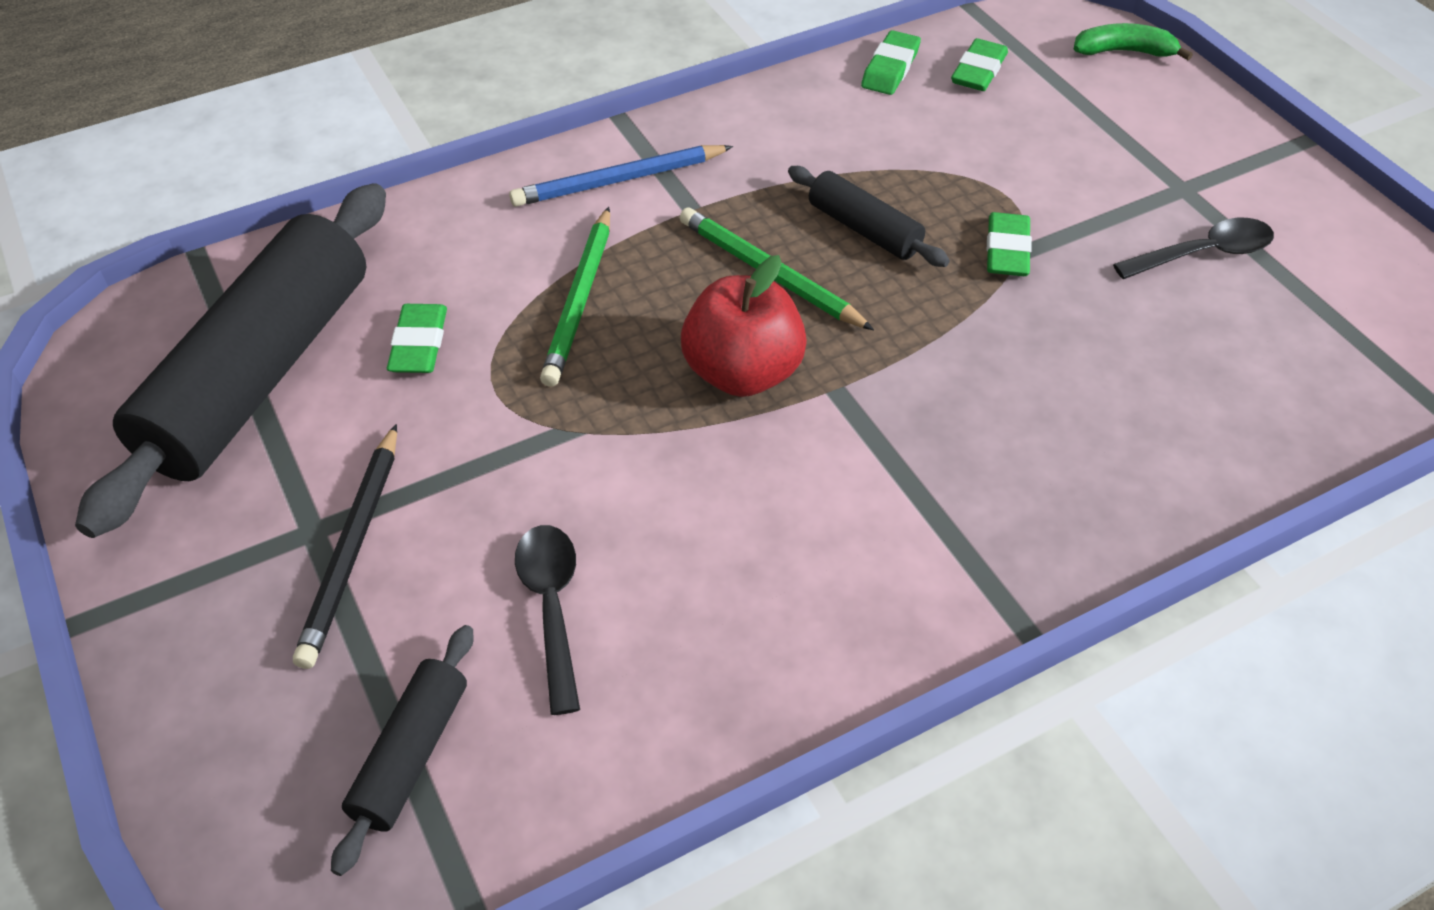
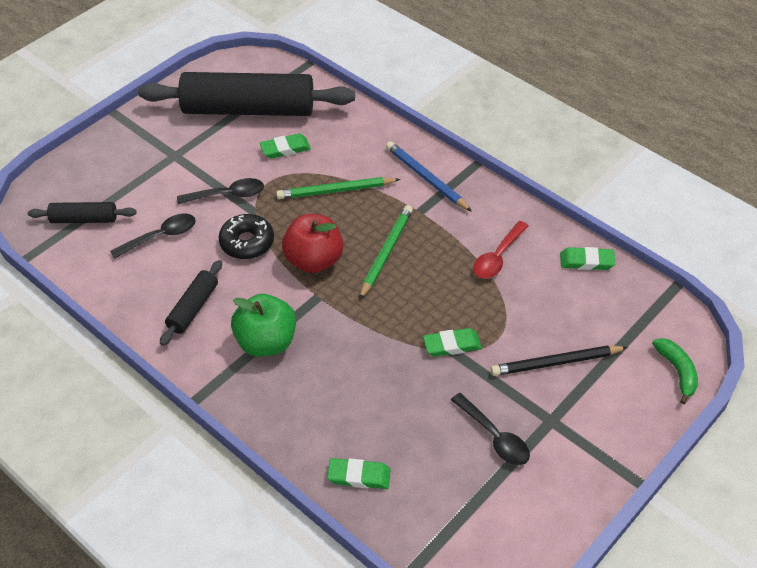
camera: 70 degrees right, 0 degrees up
(353, 548) = (170, 169): black pencil -> black pencil (556, 362)
(493, 463) = (227, 195): none -> black spoon
(646, 461) = (247, 242): none -> black donut
(840, 151) = (497, 257): none -> red spoon
(864, 229) = (438, 281): black rolling pin -> black rolling pin (193, 308)
(920, 490) = (266, 342): none -> green apple
(978, 71) = (610, 302): green eraser -> green eraser (359, 476)

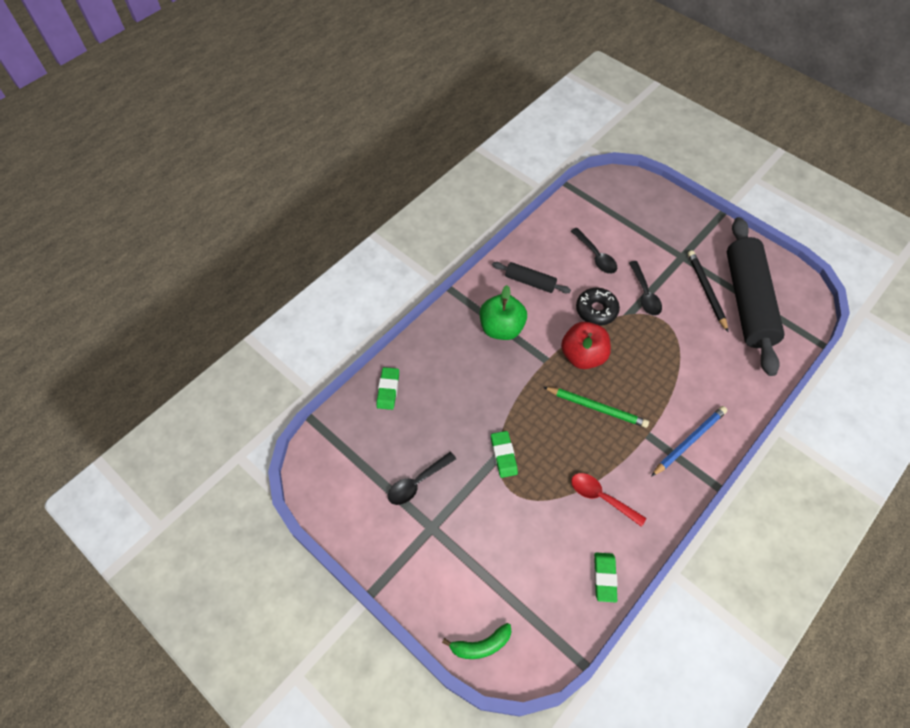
camera: 90 degrees right, 10 degrees up
(84, 219) = (606, 210): black rolling pin -> none
(285, 149) = (705, 331): green eraser -> none
(336, 190) = (662, 369): green pencil -> none
(556, 362) = (488, 537): black pencil -> black pencil (706, 291)

